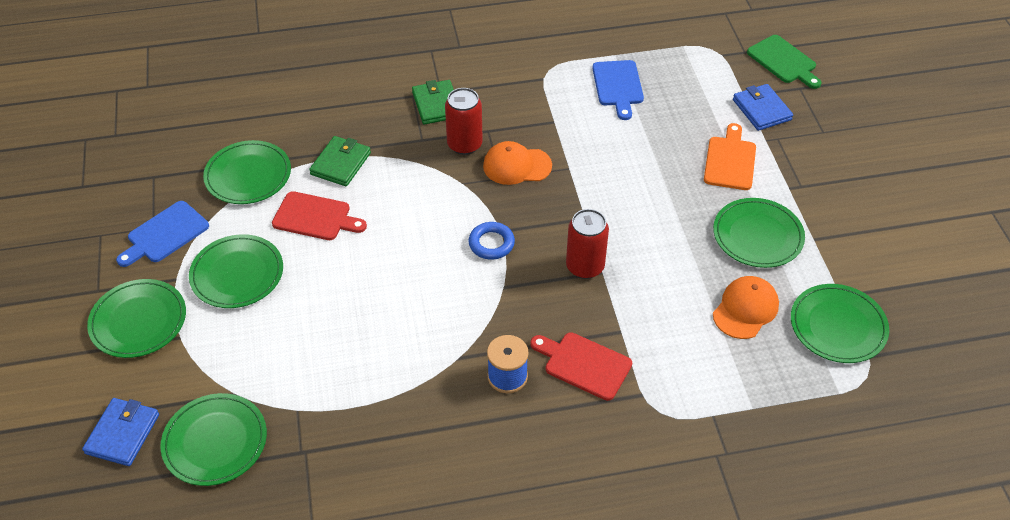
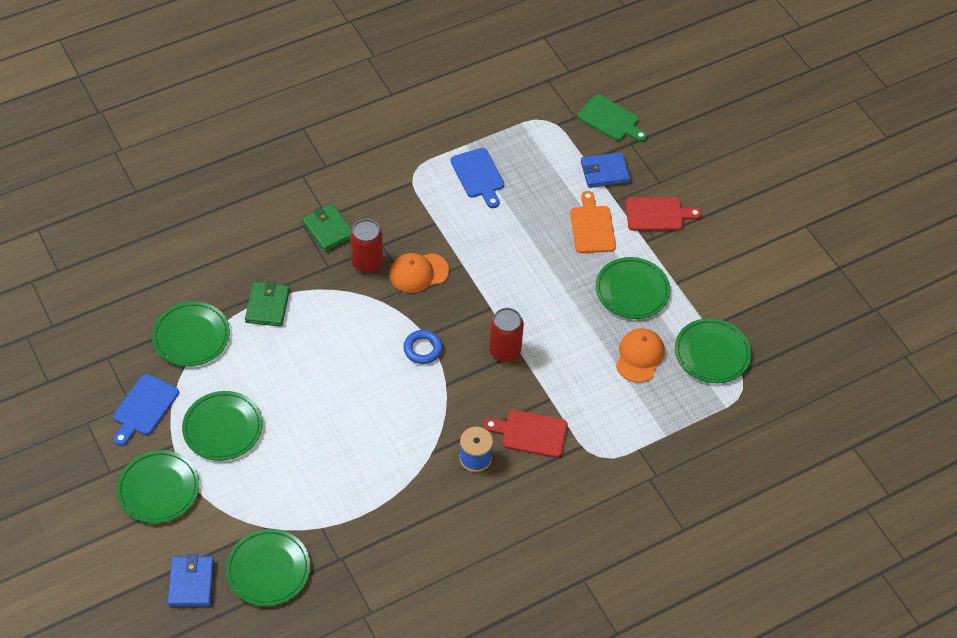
camera: 20 degrees left, 5 degrees up
(315, 217) = (267, 361): red cutting board -> red cutting board (658, 214)
(761, 110) = (604, 172): blue wallet -> blue wallet turned 60 degrees counterclockwise

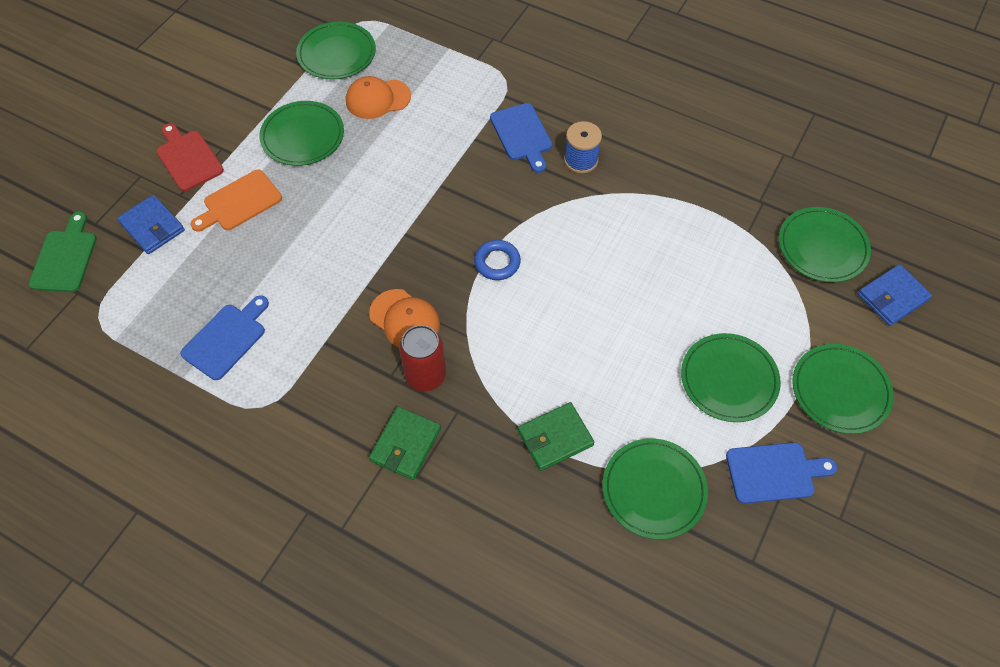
camera: 120 degrees left, 5 degrees up
(504, 351) = (448, 197): red can -> none
(530, 433) = (522, 135): red cutting board -> blue cutting board

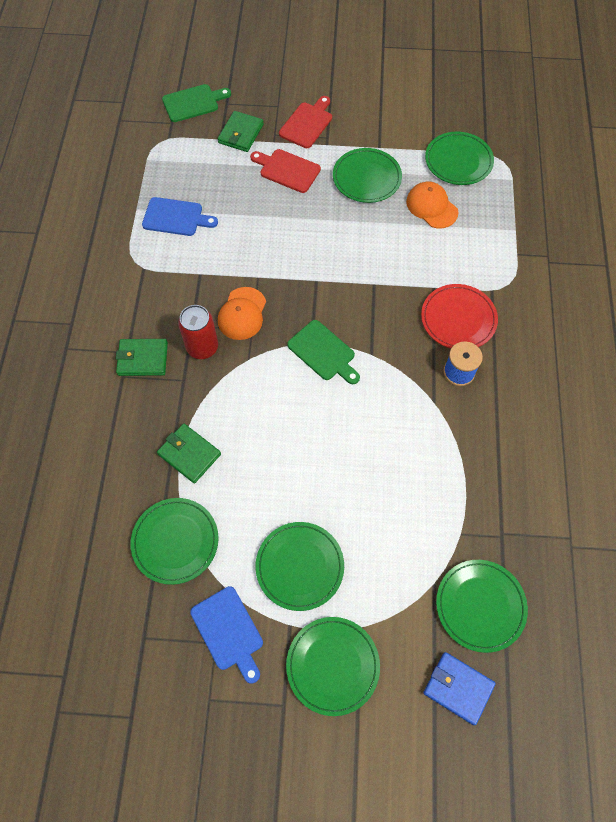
camera: 65 degrees right, 5 degrees up
(152, 227) = (241, 134): blue wallet -> green wallet
(239, 202) = (287, 170): orange cutting board -> red cutting board
(497, 262) = (323, 352): blue ring -> green cutting board
(522, 135) = (458, 319): blue cutting board -> red plate

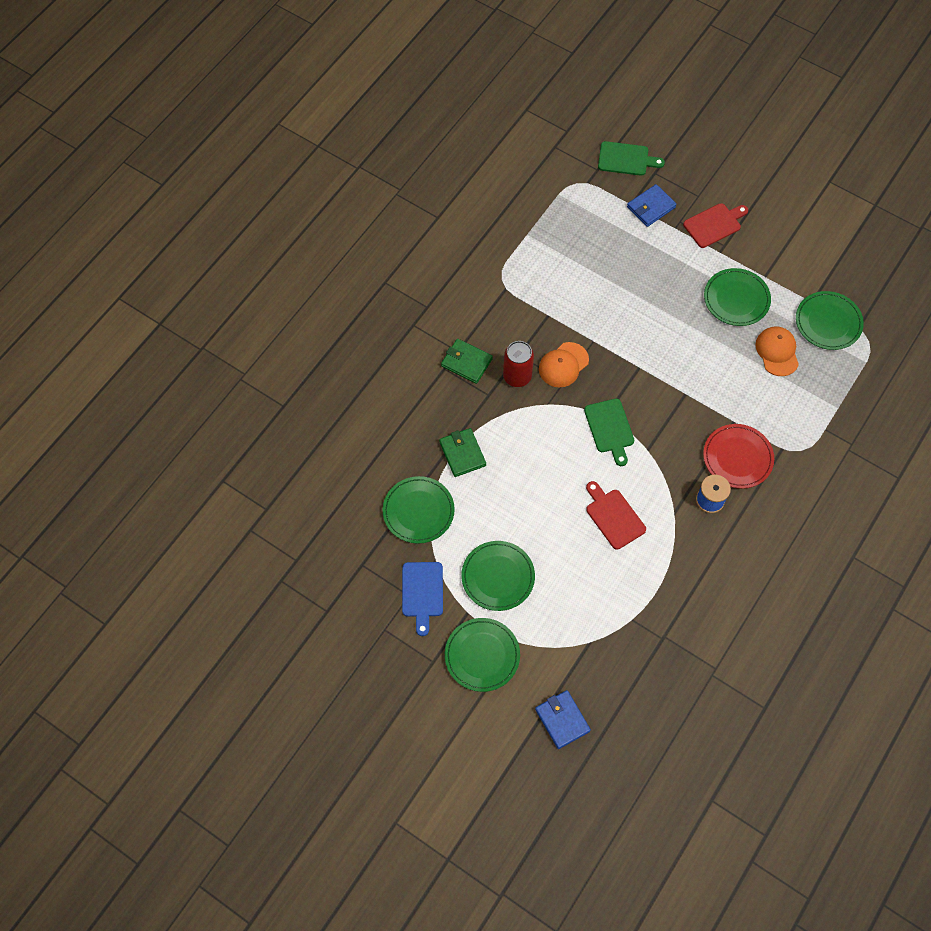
camera: 30 degrees right, 0 degrees up
(176, 217) = (555, 257): blue cutting board -> none
(241, 134) = (651, 207): green wallet -> blue wallet
(287, 170) = (671, 259): red cutting board -> red cutting board (613, 516)
(480, 606) = (614, 676): green plate -> none

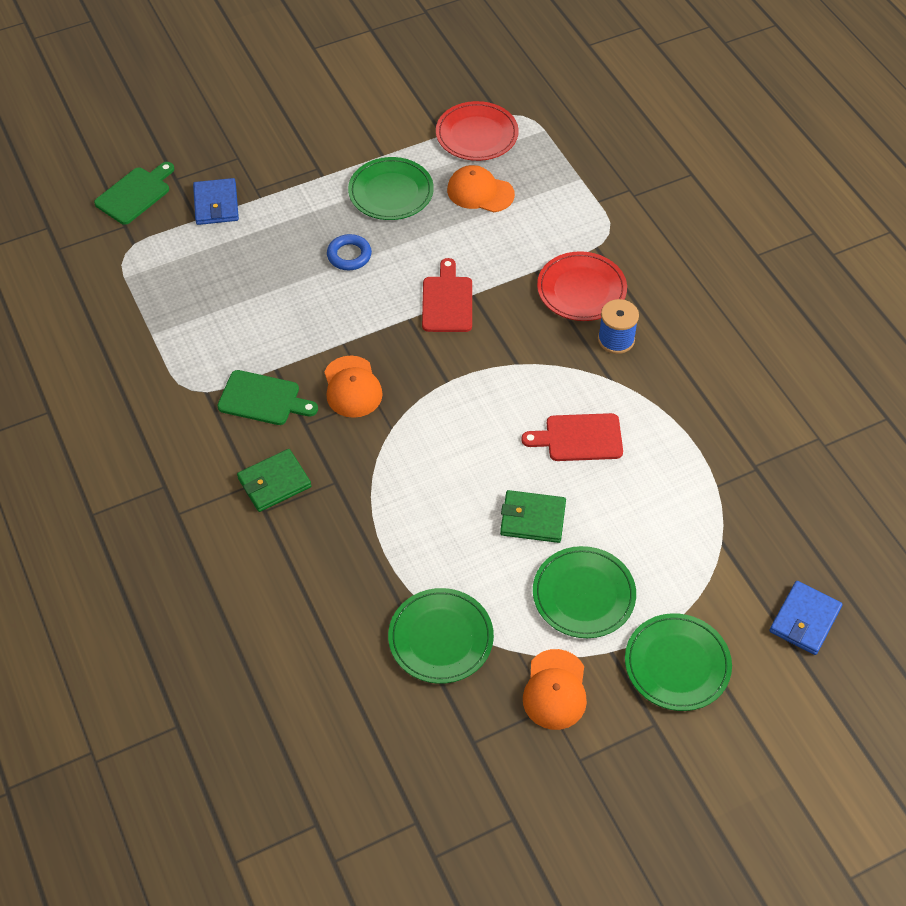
camera: 60 degrees left, 10 degrees down
(422, 593) = (555, 690): blue cutting board -> orange cap
(462, 454) = (395, 550): green wallet -> green wallet (532, 519)
(517, 376) = (332, 440): red can -> none
(562, 720) = (804, 620): blue wallet -> blue wallet turned 60 degrees counterclockwise
(610, 429) = (466, 385): green cutting board -> green cutting board (263, 399)
(665, 305) = (349, 255): none -> blue ring
(714, 224) = (285, 163): red cutting board -> red cutting board (447, 301)
(828, 322) = (477, 134): green plate -> red plate

